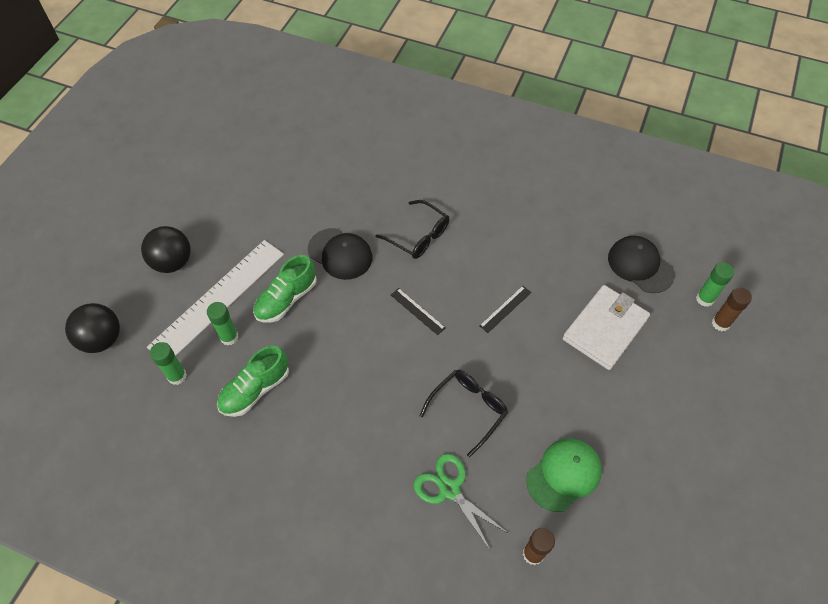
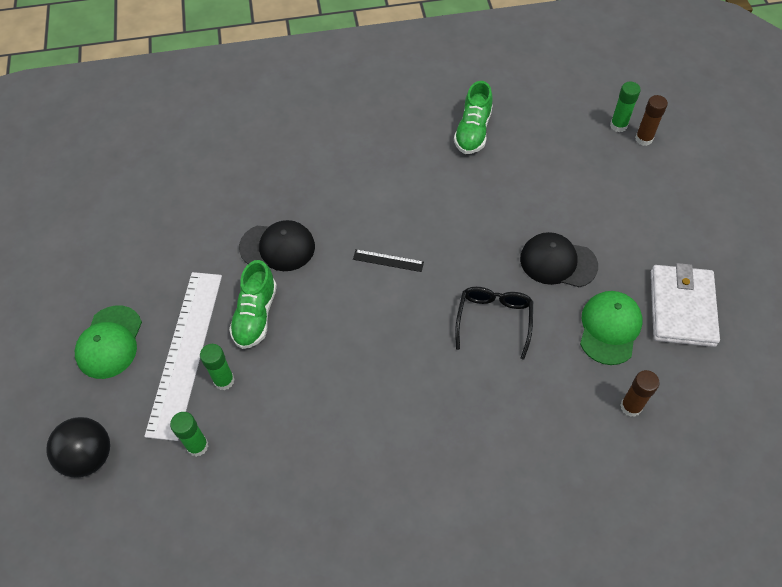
camera: 30 degrees left, 0 degrees up
(172, 262) = (109, 342): black ball -> green cap
(255, 389) = (286, 413): green shoe -> green shoe (473, 131)
(418, 236) = (340, 194): black glasses -> none
(449, 489) = (526, 396): green scissors -> none
(505, 309) = (464, 218): black ruler -> none
(605, 329) = (558, 191): white wallet -> white wallet (682, 308)
(640, 265) = (549, 124): black cap -> black cap (558, 262)

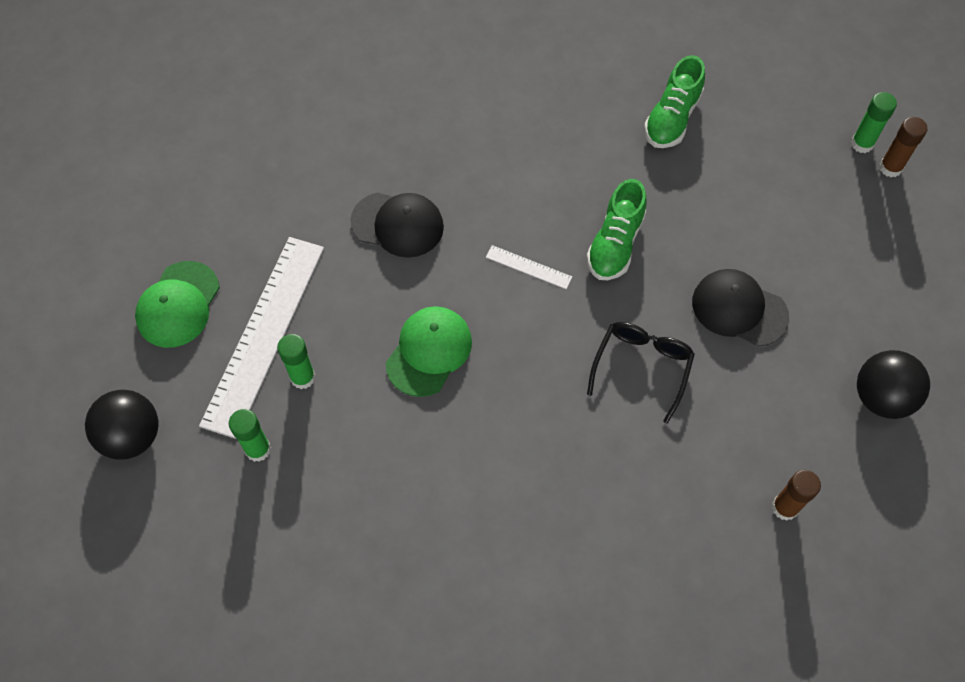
camera: 10 degrees right, 5 degrees up
(255, 315) = (355, 305): green shoe -> green shoe (615, 244)
(388, 260) = (528, 267): black ruler -> white ruler
(609, 328) = (783, 405): green cap -> green cap (429, 352)
(682, 308) = (881, 397): white wallet -> black ball

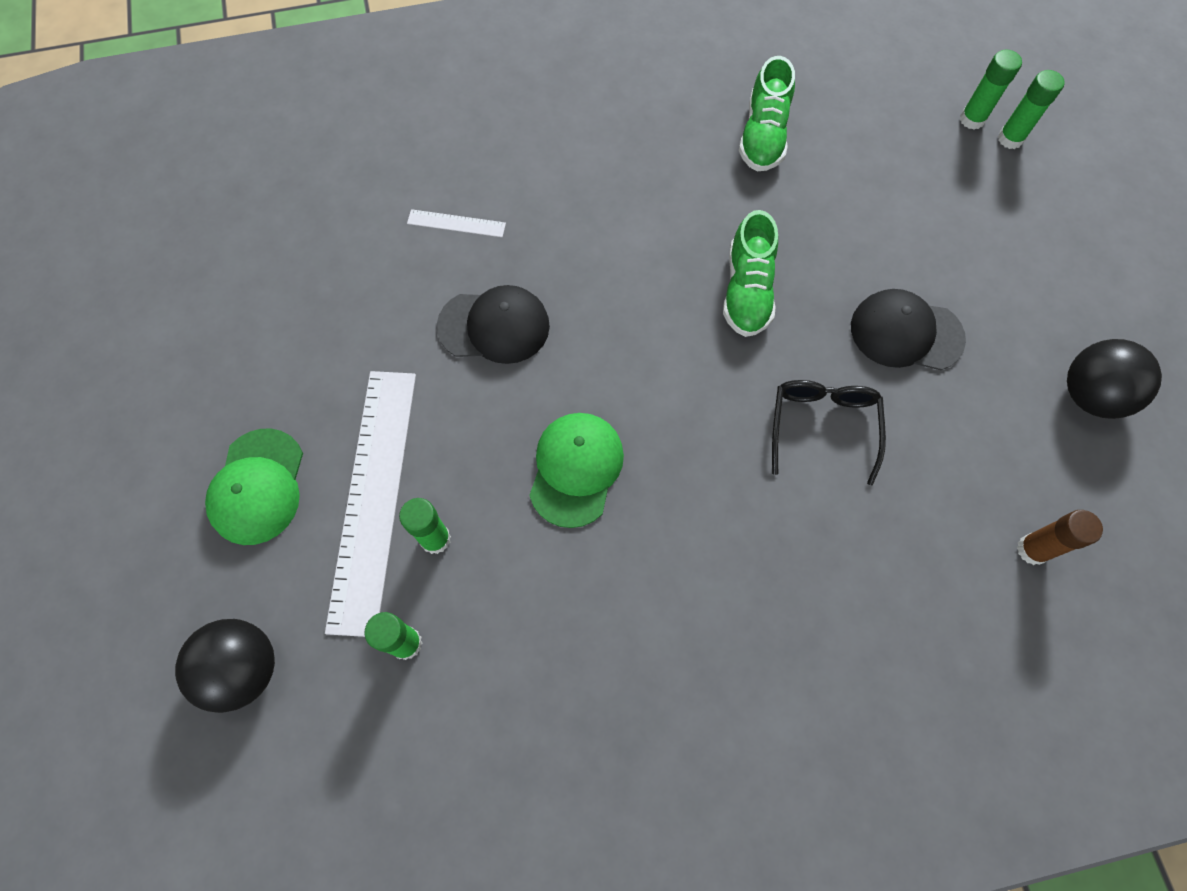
camera: 15 degrees left, 5 degrees up
(528, 267) = (659, 340): white ruler -> white ruler (456, 223)
(890, 168) = (1010, 139): brown glue stick -> green glue stick

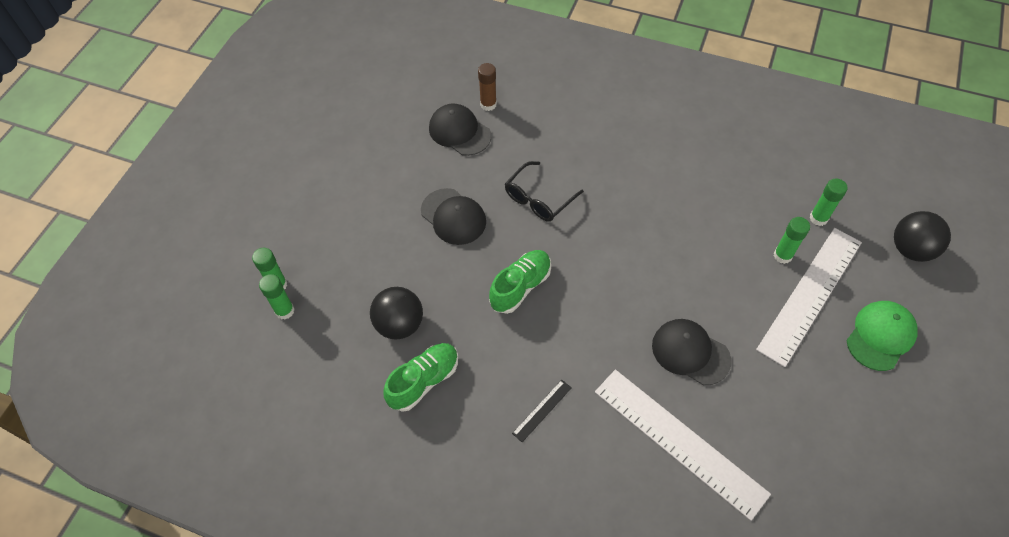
camera: 145 degrees left, 10 degrees down
(456, 223) = (679, 441): white ruler -> white ruler, size x2.46
(576, 469) = (686, 248): green cap -> none
(620, 175) = (542, 410): none -> black ruler
(1024, 470) = (459, 132): none -> black cap
(1089, 395) = (394, 142): black ball -> black ball (399, 324)

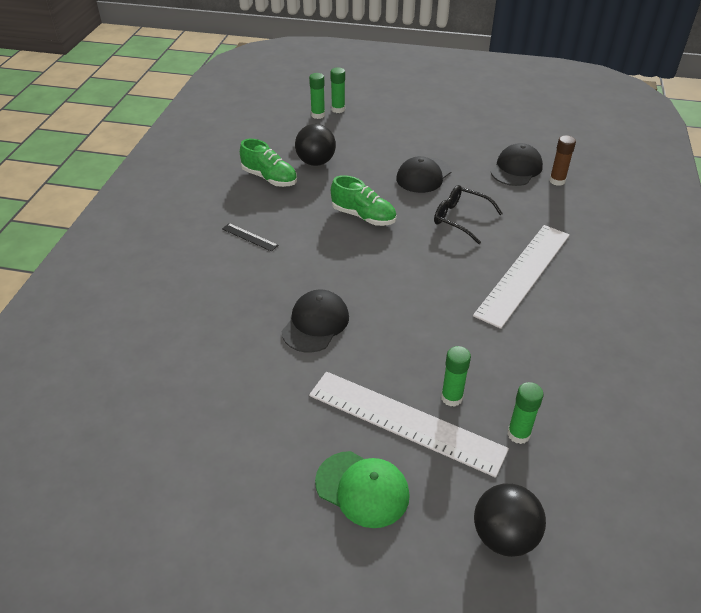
camera: 80 degrees right, 15 degrees down
(679, 441) = (224, 318): white ruler -> white ruler (523, 273)

